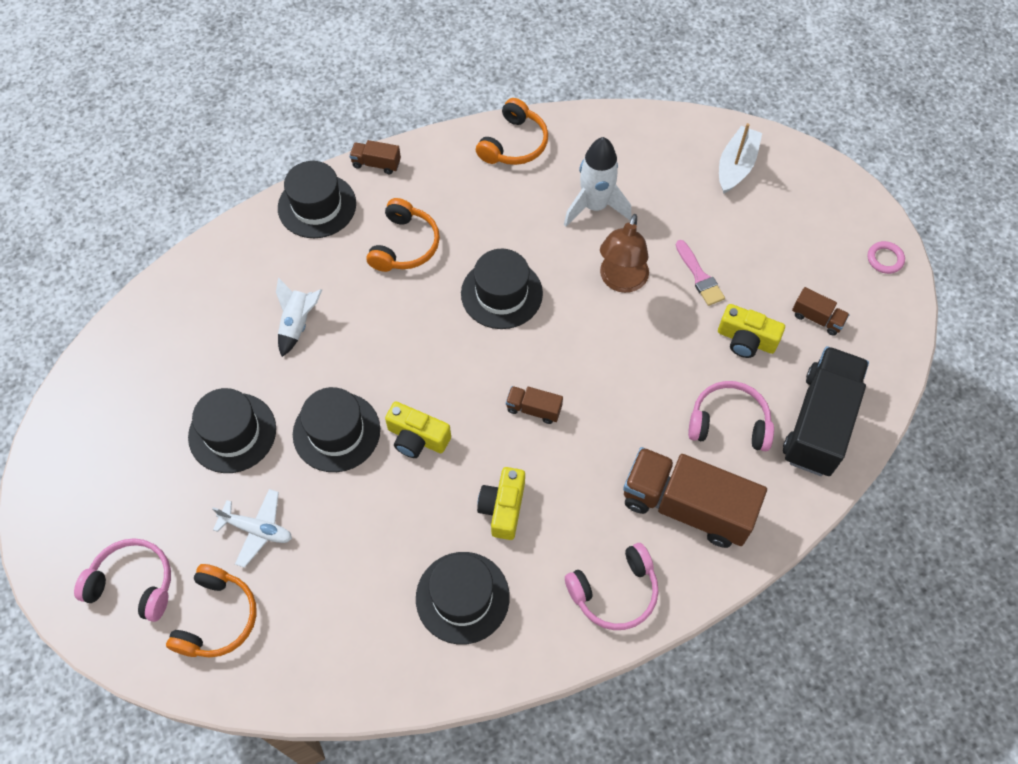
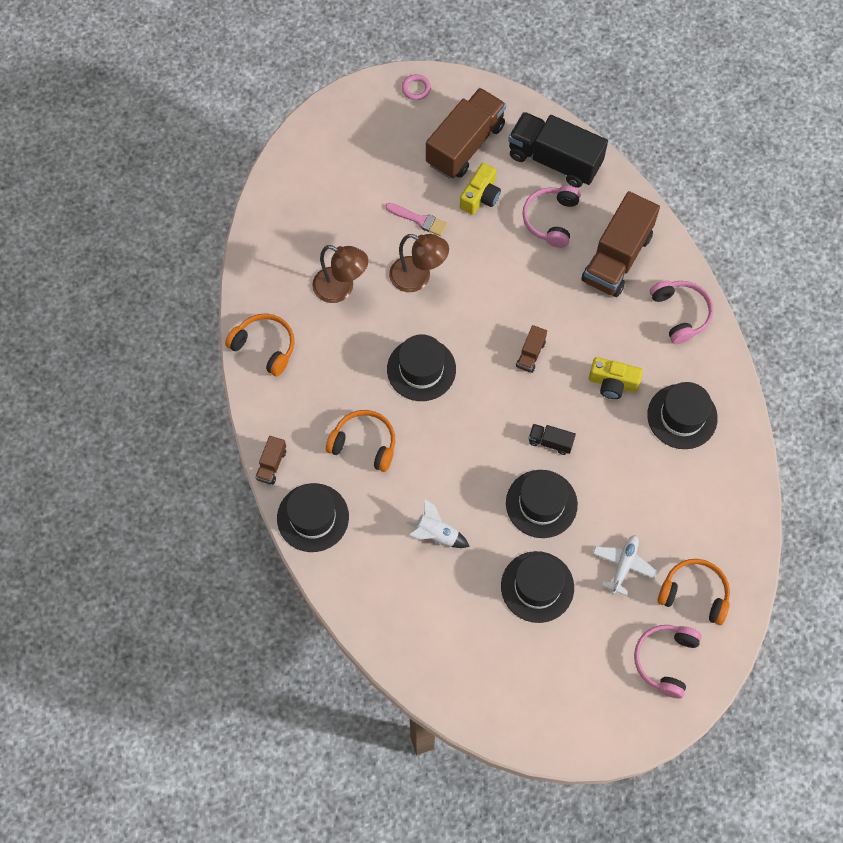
camera: 85 degrees left, 5 degrees up
(417, 438) = (550, 442): yellow camera -> black truck
(595, 206) = (341, 289): white rocket -> brown lamp
(699, 276) = (419, 220): pink brush -> pink brush turned 45 degrees clockwise
(736, 166) = (312, 176): white boat -> none
(817, 318) = (465, 145): brown truck -> brown truck, size x2.27

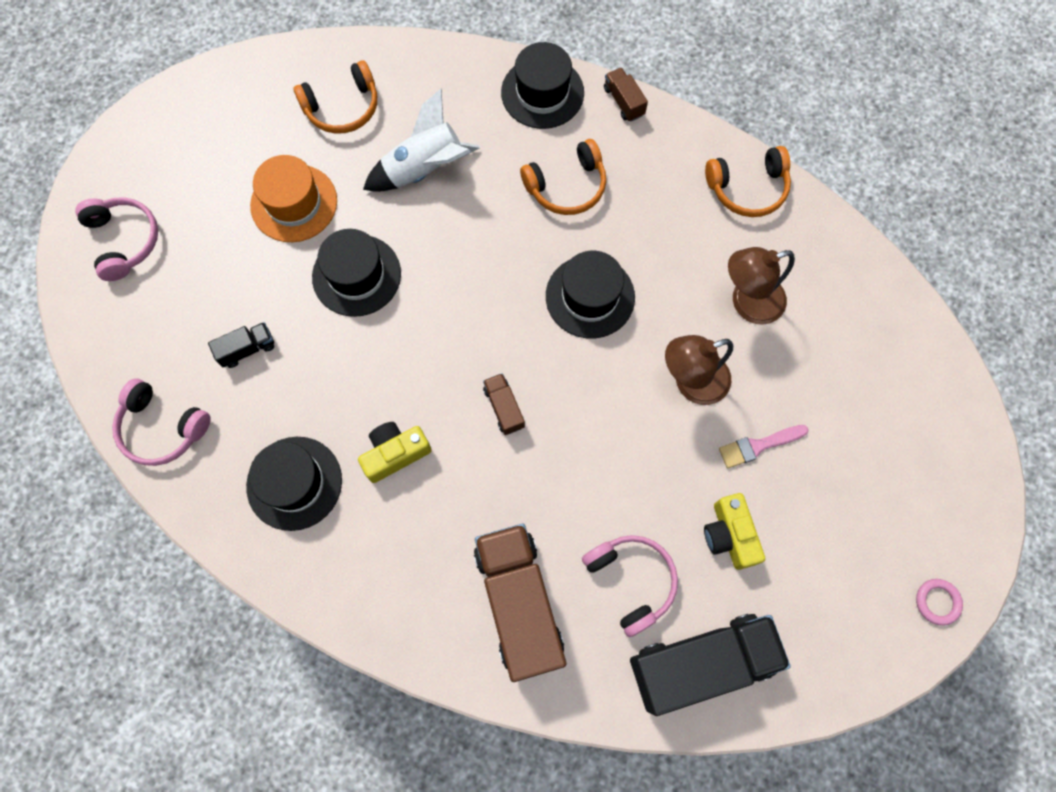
camera: 135 degrees right, 5 degrees up
(436, 534) = (424, 169): white rocket -> white rocket, size x1.55
(465, 145) = (811, 583): brown truck -> none
(537, 587) = (294, 203): black hat -> orange hat
(550, 442) = (401, 338): black truck -> black truck (247, 349)
(623, 565) = (231, 288): white plane -> none
(680, 313) = (393, 601): pink headphones -> pink headphones (162, 428)
(694, 594) = (142, 319): orange headphones -> orange headphones (342, 107)

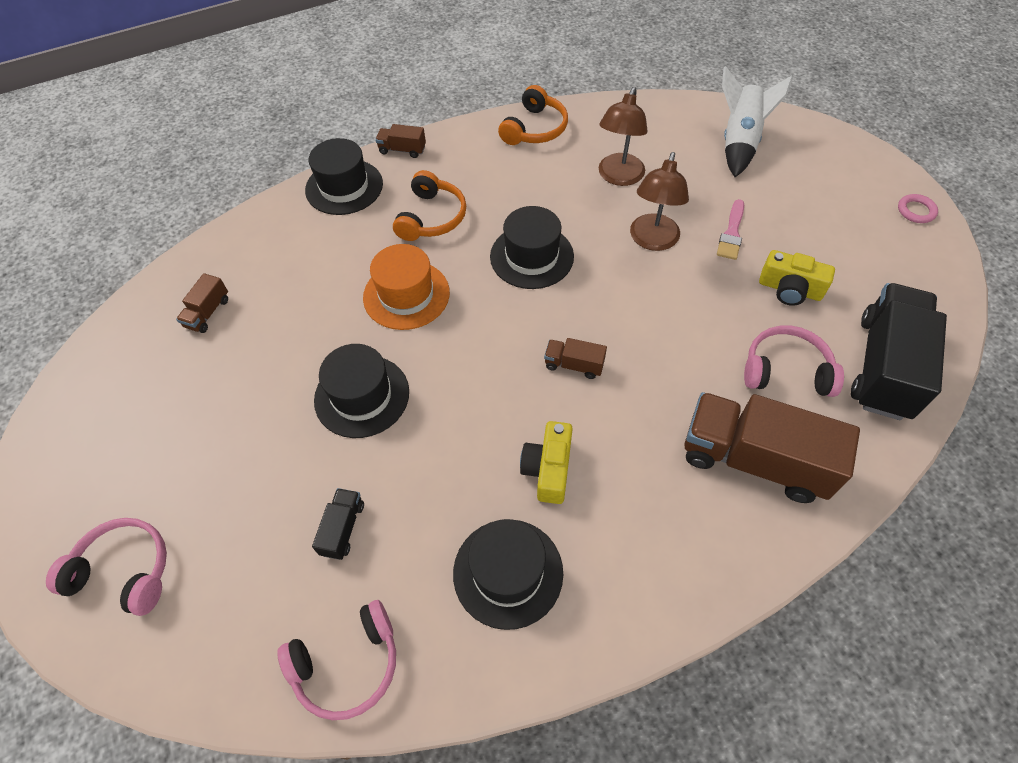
camera: 50 degrees left, 15 degrees down
(294, 203) = (249, 401): orange hat -> orange hat (406, 295)
(342, 107) = (208, 313): orange headphones -> brown truck
(424, 169) = (322, 292): white rocket -> white rocket (739, 142)

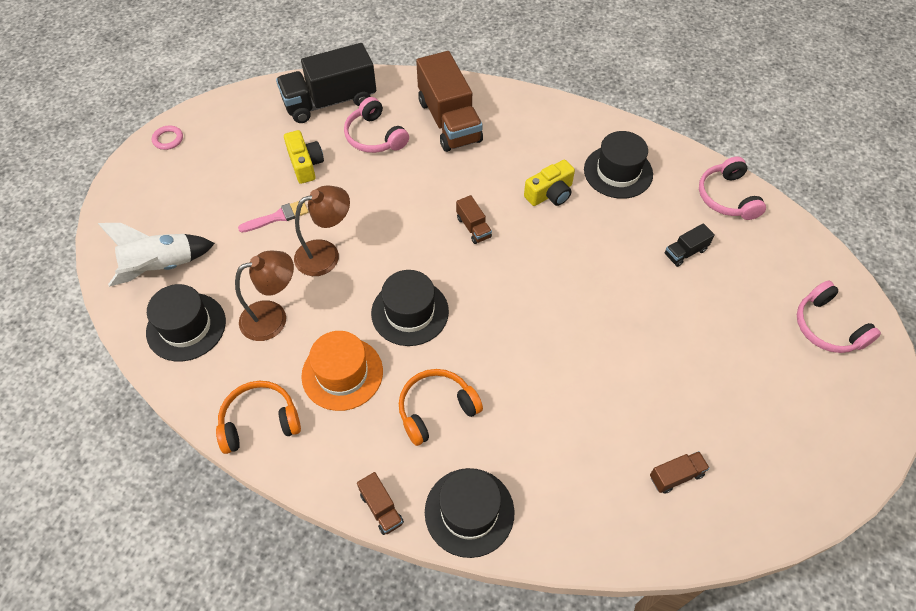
camera: 135 degrees left, 0 degrees up
(347, 664) = (727, 197): pink headphones -> pink headphones turned 120 degrees counterclockwise
(362, 396) = (614, 314): black hat -> black hat (186, 327)
(406, 295) = (521, 359): orange hat -> orange hat (342, 373)

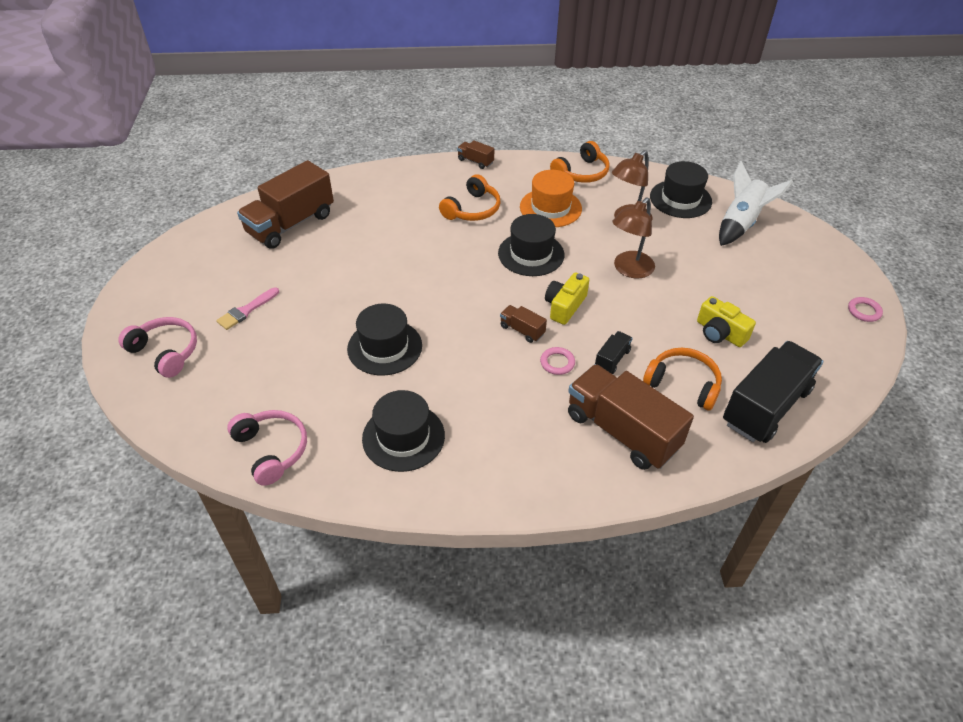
camera: 155 degrees right, 10 degrees down
(277, 217) = (695, 283): pink brush -> pink brush (246, 310)
(375, 136) = (683, 384): pink headphones -> orange headphones
(462, 187) = (557, 363): none -> pink ring
(469, 512) = (421, 174): black hat -> black hat (384, 347)
(550, 193) = (466, 387): yellow camera -> yellow camera (565, 306)
(676, 476) = (290, 224): brown truck -> brown truck, size x2.27
(685, 252) = (310, 374): black truck -> black truck (612, 359)

